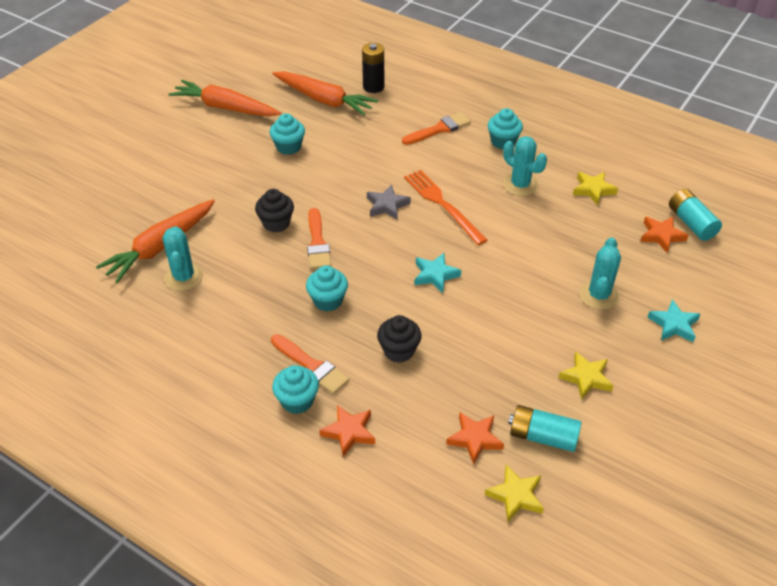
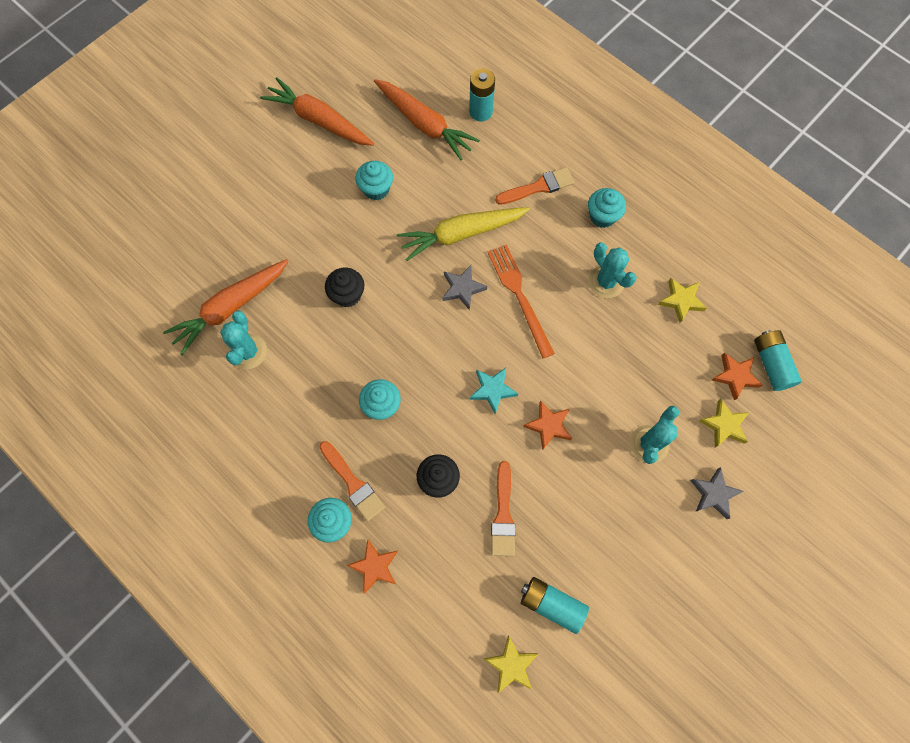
camera: 10 degrees right, 25 degrees up
(317, 243) = (384, 328): orange brush -> orange brush (503, 514)
(373, 87) = (480, 112): black battery -> turquoise battery
(376, 168) = (461, 234): none -> yellow carrot
(475, 439) = (488, 595): orange star -> orange star (548, 426)
(586, 378) = (610, 544): yellow star -> yellow star (724, 425)
(673, 325) = (713, 494): turquoise star -> grey star

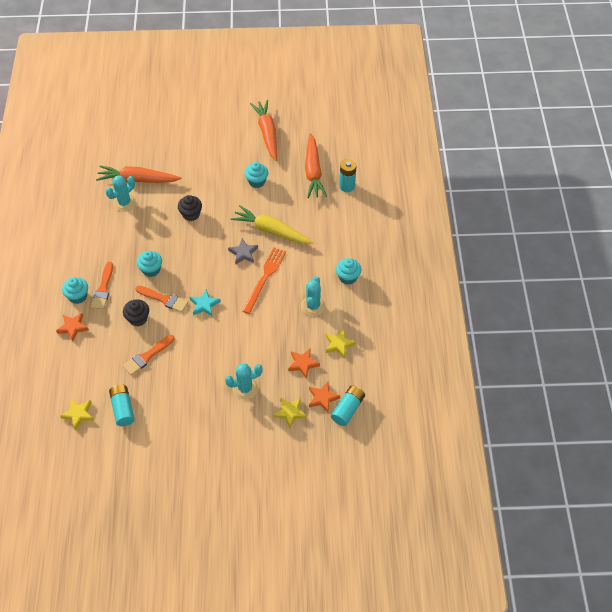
camera: 45 degrees right, 15 degrees down
(538, 187) = (333, 240): orange brush -> orange brush (164, 299)
(548, 426) = (210, 340): orange star -> orange star (303, 364)
(713, 494) = (248, 435): grey star -> none

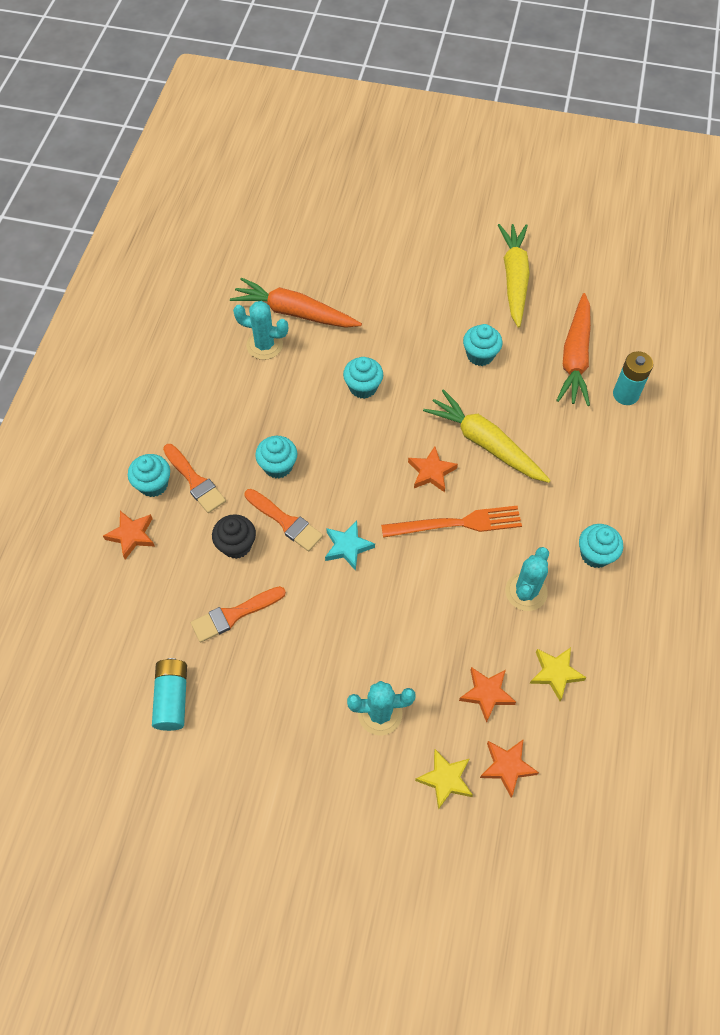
camera: 15 degrees right, 5 degrees up
(78, 414) = (100, 690): yellow star -> none
(103, 289) = (195, 481): orange brush -> orange brush turned 60 degrees counterclockwise
(124, 202) = (264, 345): turquoise cactus -> turquoise cactus turned 45 degrees clockwise
(191, 214) = (363, 387): black cupcake -> turquoise cupcake
(243, 253) = (431, 472): grey star -> orange star
(264, 278) = (456, 524): orange fork -> orange fork turned 45 degrees clockwise
(267, 133) = (514, 279): orange carrot -> yellow carrot
(347, 409) = (546, 799): turquoise battery -> none

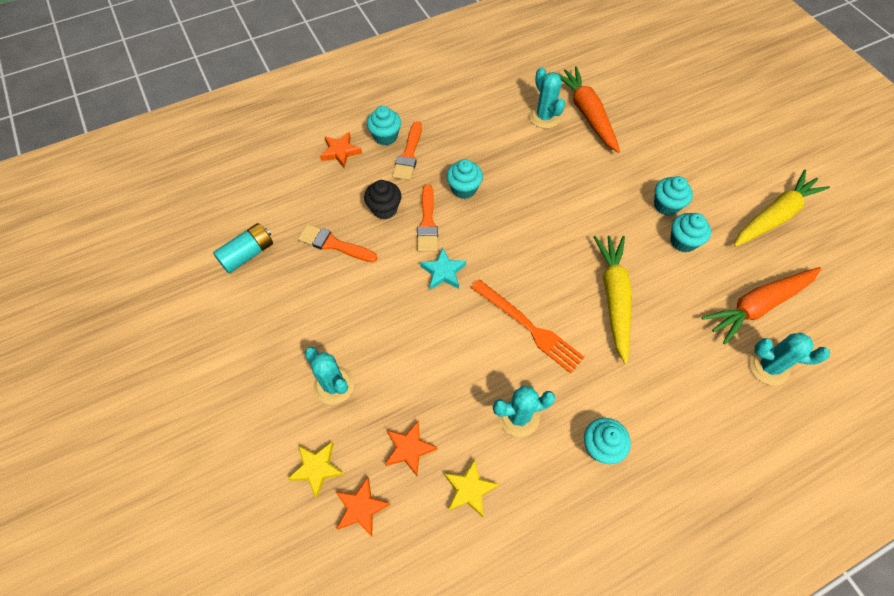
camera: 50 degrees right, 0 degrees up
(363, 387) = (574, 191): turquoise cupcake -> turquoise cupcake (666, 205)
(431, 472) = (553, 280): orange star -> none
(625, 394) = (768, 366): turquoise battery -> turquoise cactus

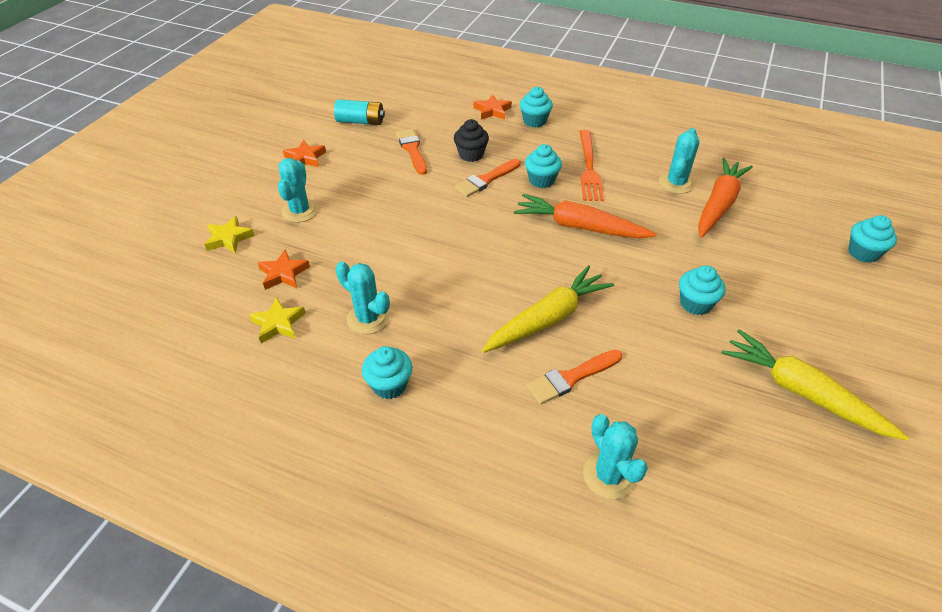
camera: 50 degrees right, 15 degrees down
(361, 508) = (216, 275): orange star -> orange star (305, 158)
(408, 155) = (534, 139): orange brush -> orange brush (571, 378)
(443, 272) = (452, 210): turquoise star -> none
(528, 326) = (457, 281): orange fork -> orange fork (588, 167)
(683, 241) = (671, 335): turquoise cupcake -> turquoise cupcake (863, 253)
(758, 305) = (671, 431): orange carrot -> orange carrot (580, 227)
(774, 216) = (802, 392): yellow carrot -> yellow carrot turned 150 degrees counterclockwise

